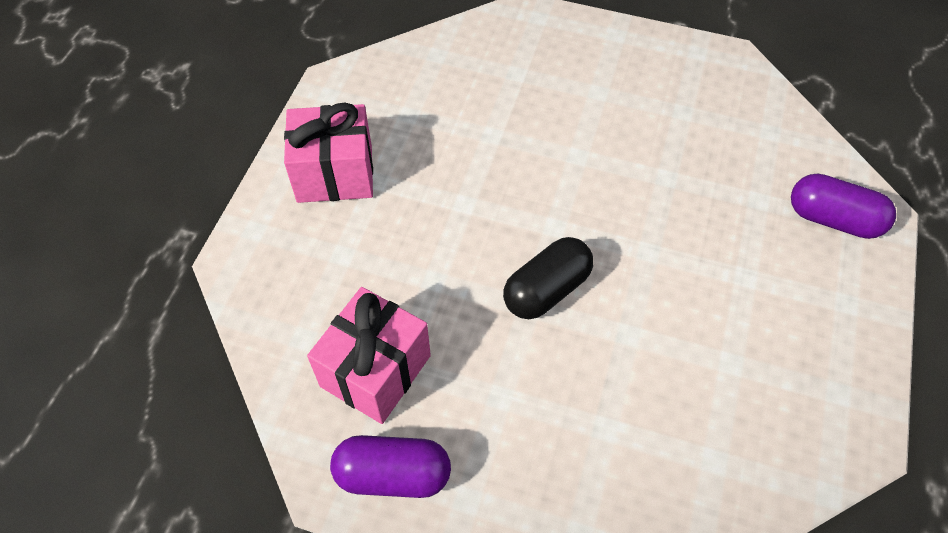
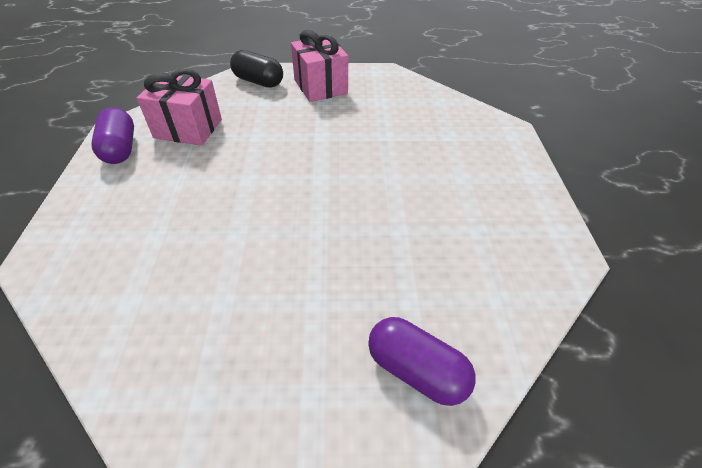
camera: 70 degrees right, 10 degrees down
(546, 290) = (264, 184): black capsule -> black capsule (258, 81)
(833, 219) = (416, 370): purple capsule -> purple capsule turned 60 degrees counterclockwise

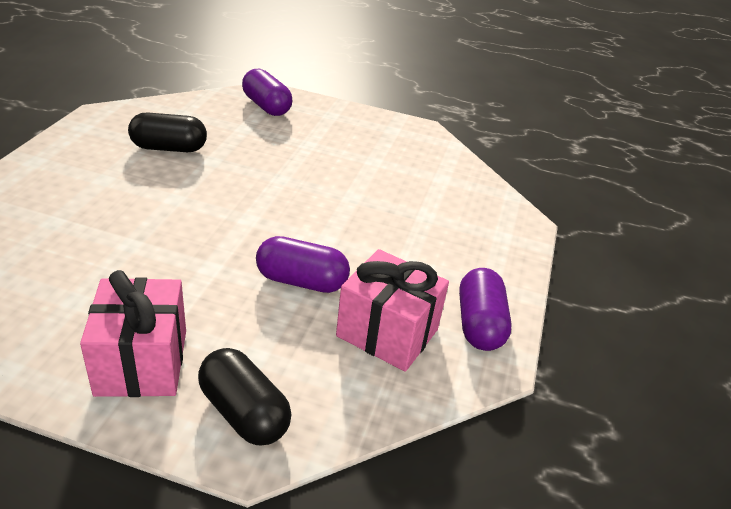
camera: 165 degrees left, 10 degrees down
(255, 143) = (301, 281): none -> purple capsule
(452, 232) = (169, 148): none -> black capsule

